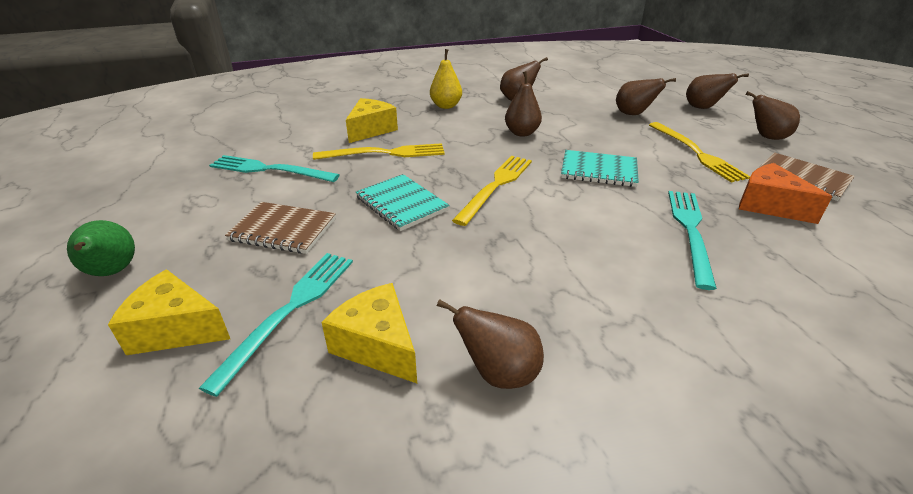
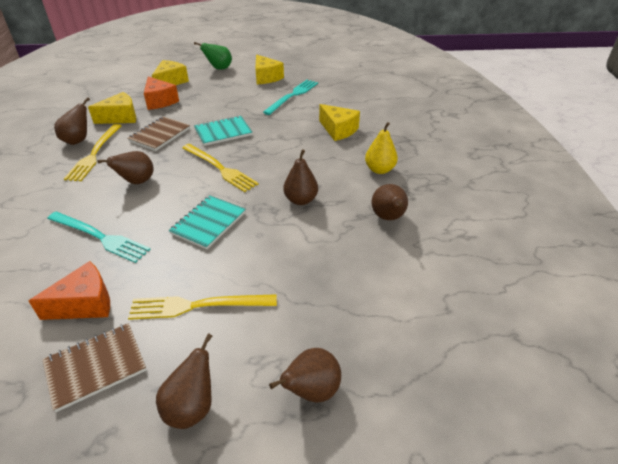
camera: 105 degrees right, 5 degrees up
(186, 204) = (266, 77): none -> yellow cheese
(283, 230) = (223, 100): brown notebook -> brown notebook (160, 135)
(290, 310) = (160, 101): turquoise fork -> orange cheese
(385, 153) = (295, 132): yellow fork -> yellow fork (94, 154)
(633, 114) = (315, 299): brown pear -> brown pear (137, 182)

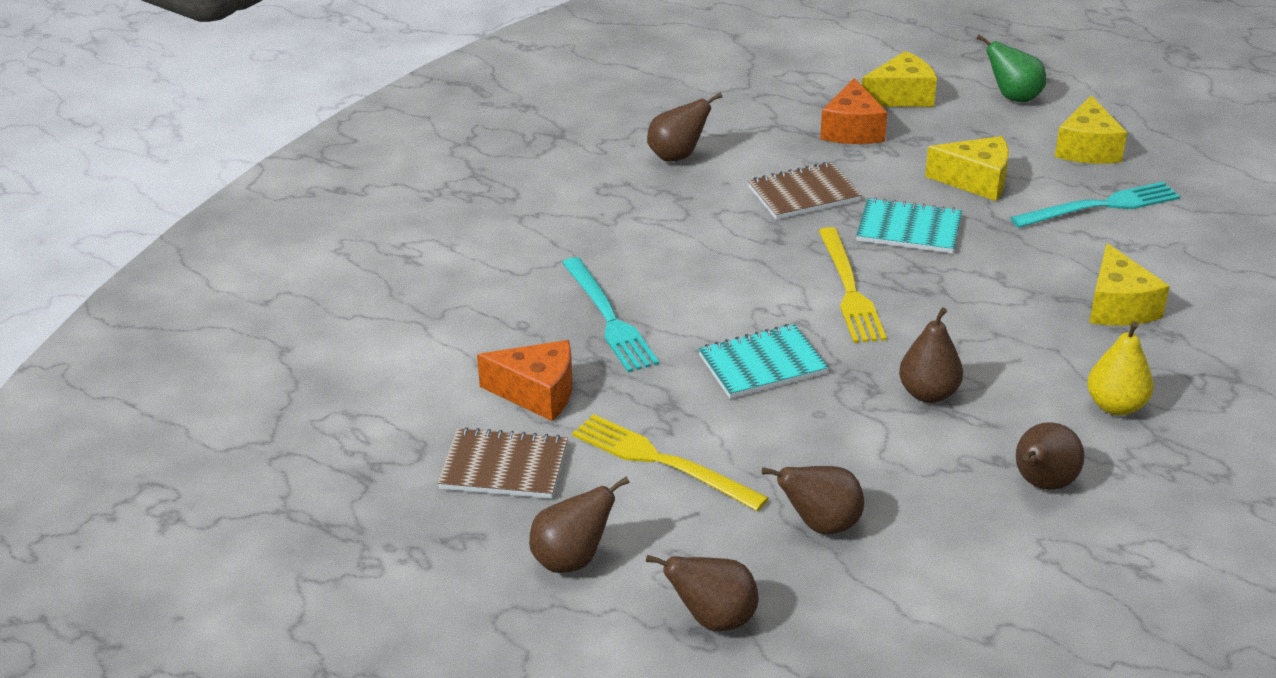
camera: 40 degrees right, 5 degrees down
(94, 154) = (685, 189): yellow fork -> none
(120, 117) = (767, 138): yellow cheese -> yellow cheese (976, 181)
(137, 182) = (712, 259): brown pear -> brown pear (821, 525)

